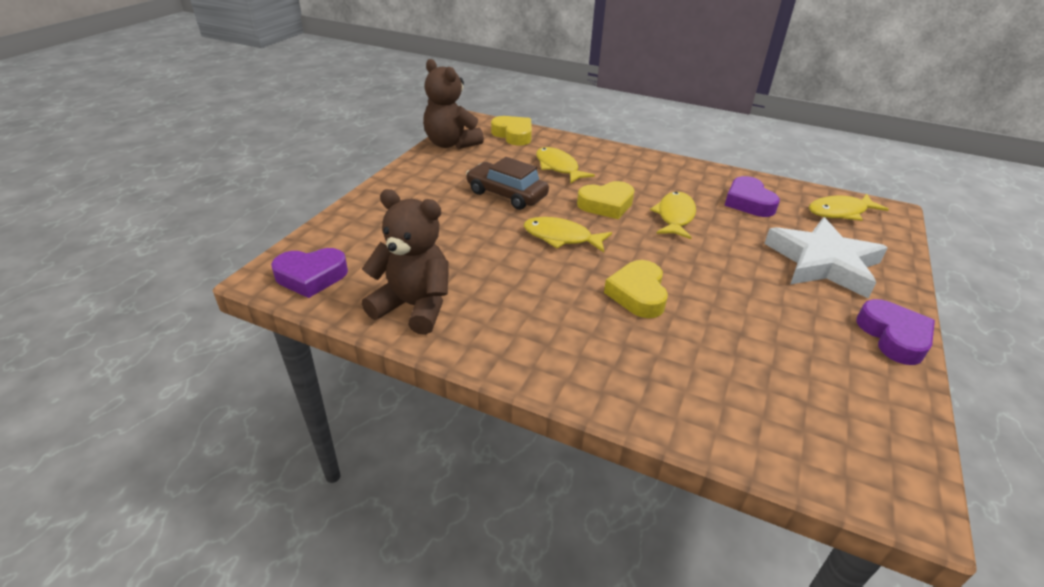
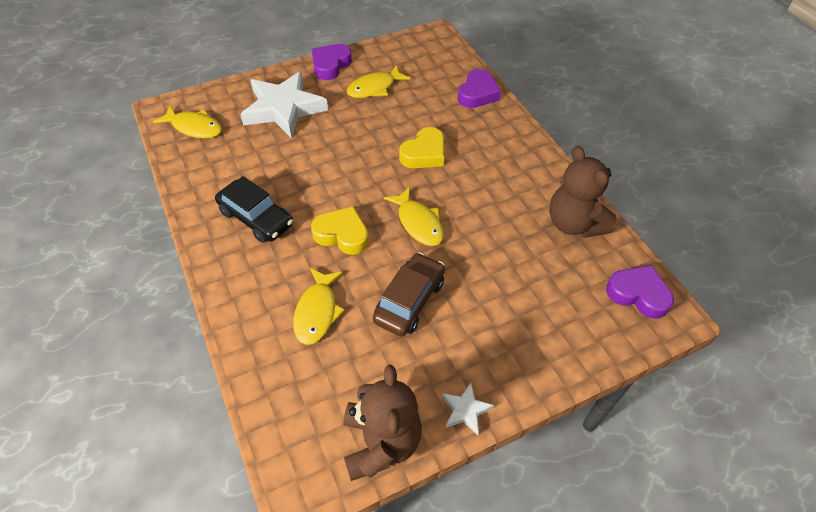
camera: 140 degrees left, 15 degrees up
(413, 169) = (465, 410): none -> white star
(506, 194) = (409, 300): brown car -> brown car turned 135 degrees counterclockwise
(513, 135) = (290, 412): yellow heart -> none
(675, 216) = (310, 192): yellow fish -> yellow fish (374, 88)
(678, 187) = (256, 218): none -> black car
(748, 202) = (235, 171): purple heart -> purple heart (477, 93)

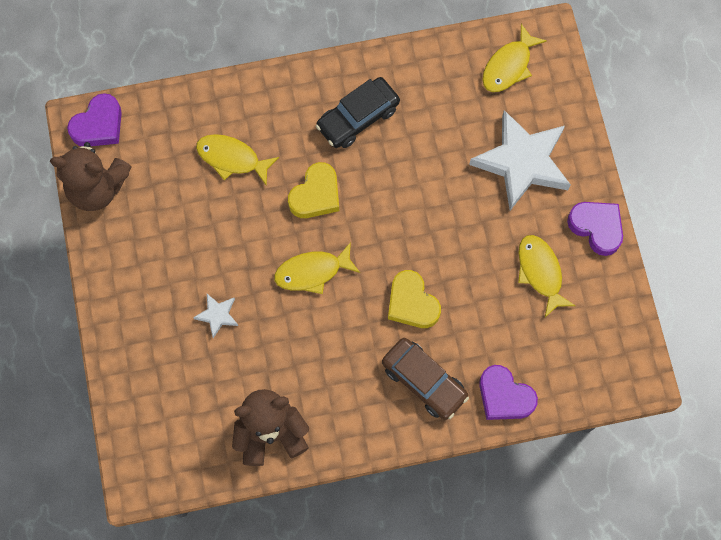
camera: 105 degrees right, 20 degrees up
(409, 300) = (221, 240): brown car -> brown car (424, 381)
(465, 410) = (103, 260): white star -> white star (217, 315)
(638, 294) = (168, 459): purple heart -> purple heart (99, 125)

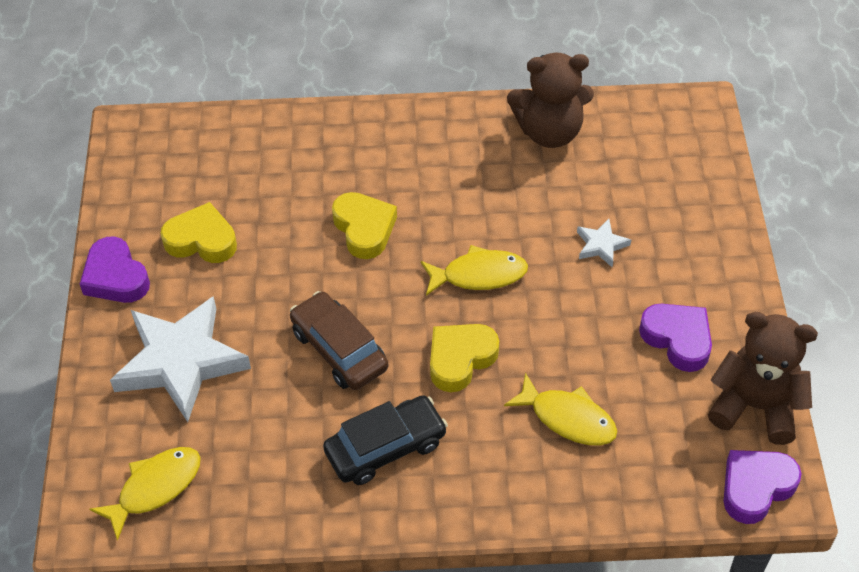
camera: 170 degrees left, 20 degrees down
(424, 381) = (369, 156): brown car -> brown car (339, 350)
(504, 396) = (283, 132): purple heart -> purple heart (677, 339)
(540, 272) = (201, 240): yellow fish -> yellow heart

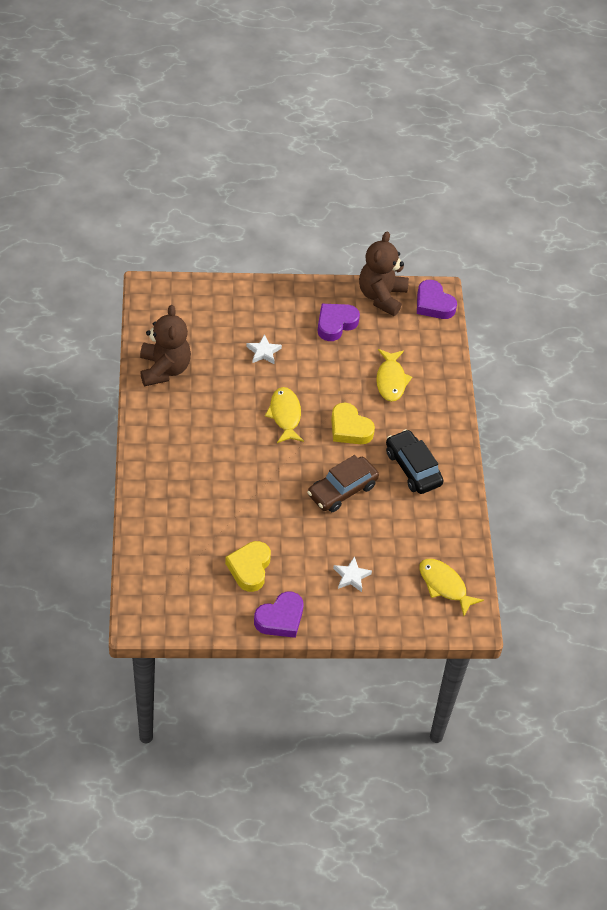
camera: 95 degrees left, 0 degrees up
(180, 362) = (351, 576): white star -> white star, size x0.43
(364, 229) = (244, 475): yellow heart -> none
(568, 418) = (391, 380): yellow fish -> yellow fish turned 150 degrees clockwise

